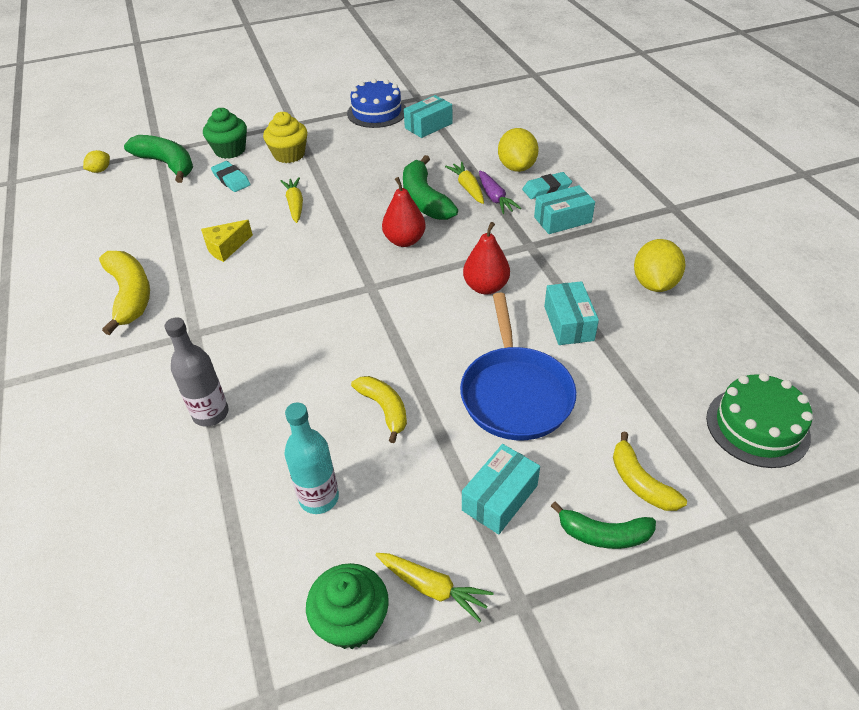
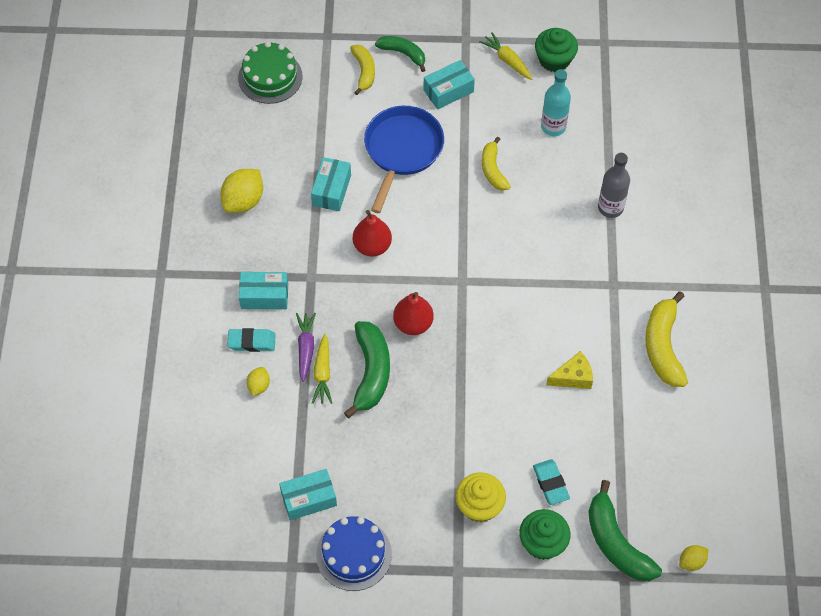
camera: 160 degrees left, 15 degrees up
(295, 205) = (495, 414): yellow carrot -> none
(516, 167) = (259, 386): yellow lemon -> yellow lemon, size x0.54

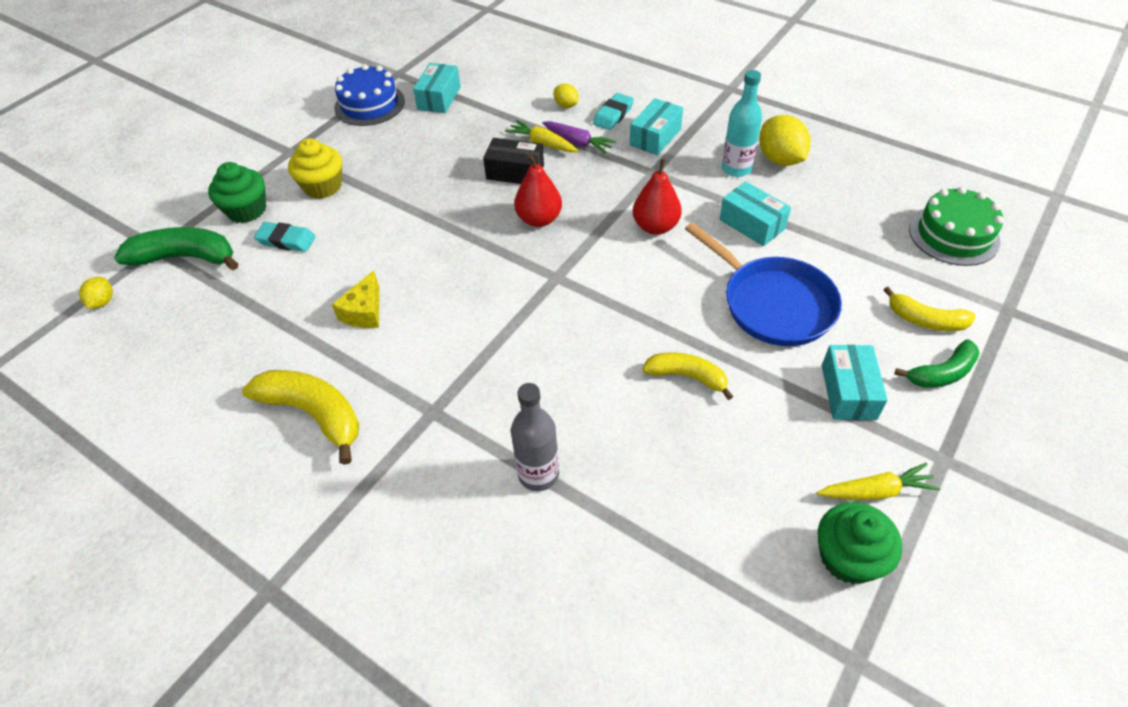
camera: 125 degrees right, 10 degrees down
(371, 372) = (515, 172): green banana -> black box
(553, 127) = (717, 482): turquoise bottle -> turquoise bottle (736, 168)

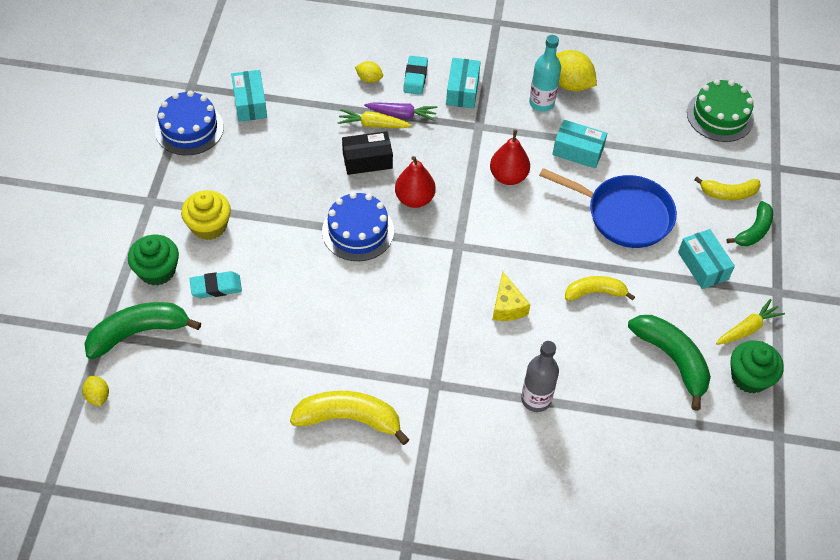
camera: 30 degrees left, 5 degrees up
(364, 312) = (329, 326): yellow cheese -> yellow cheese (507, 306)
(460, 232) = (358, 231): none -> blue cake
(746, 492) = (672, 360): none -> green banana

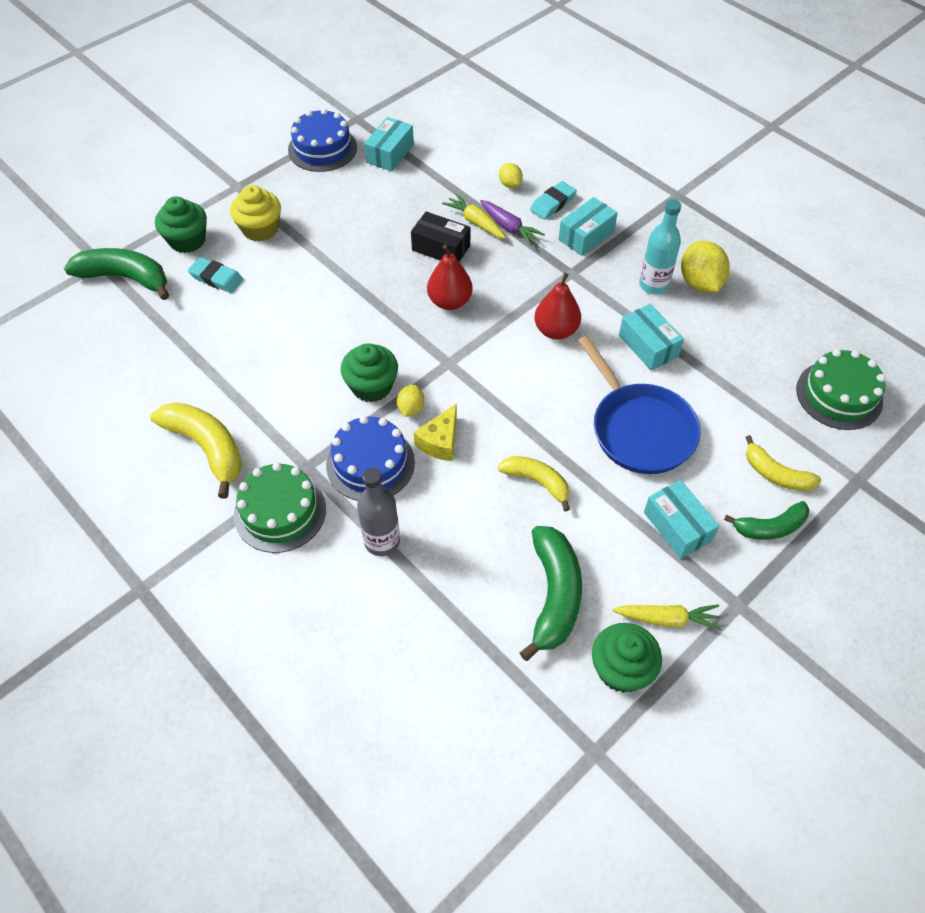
camera: 40 degrees right, 0 degrees up
(98, 396) = (48, 307): yellow lemon -> yellow lemon (411, 408)
(358, 231) = (373, 300): blue cake -> blue cake (370, 463)
(421, 297) = (371, 386): none -> green cupcake
(448, 427) = (280, 512): none -> green cake
(703, 266) = (677, 526): turquoise box -> turquoise box turned 45 degrees counterclockwise

